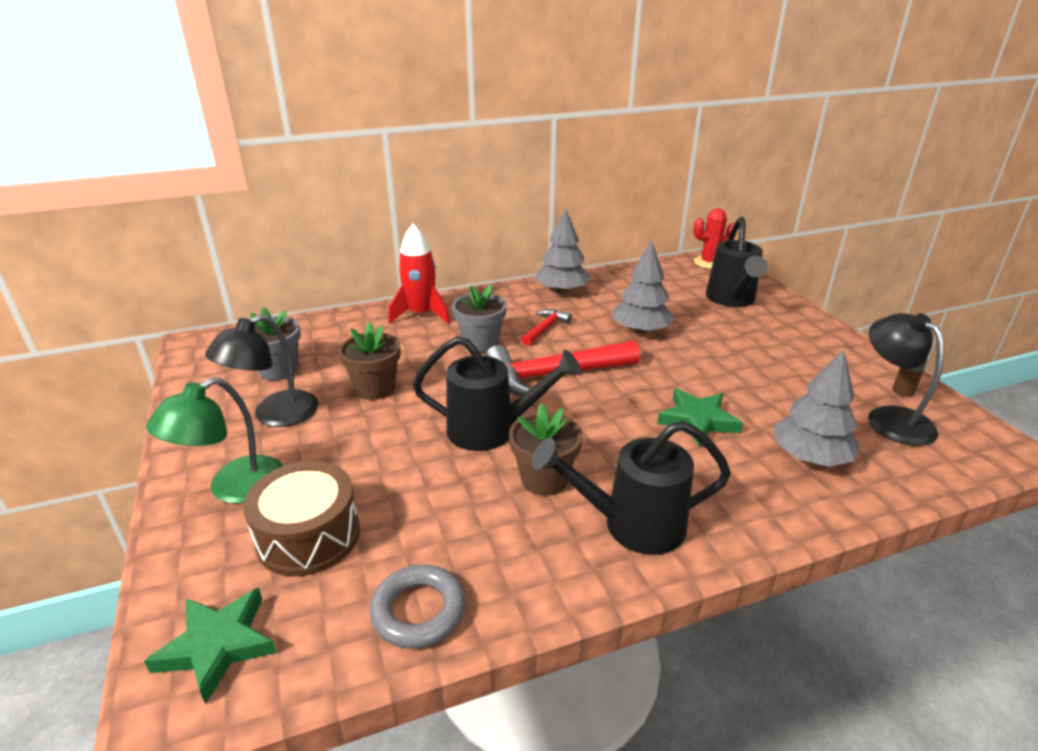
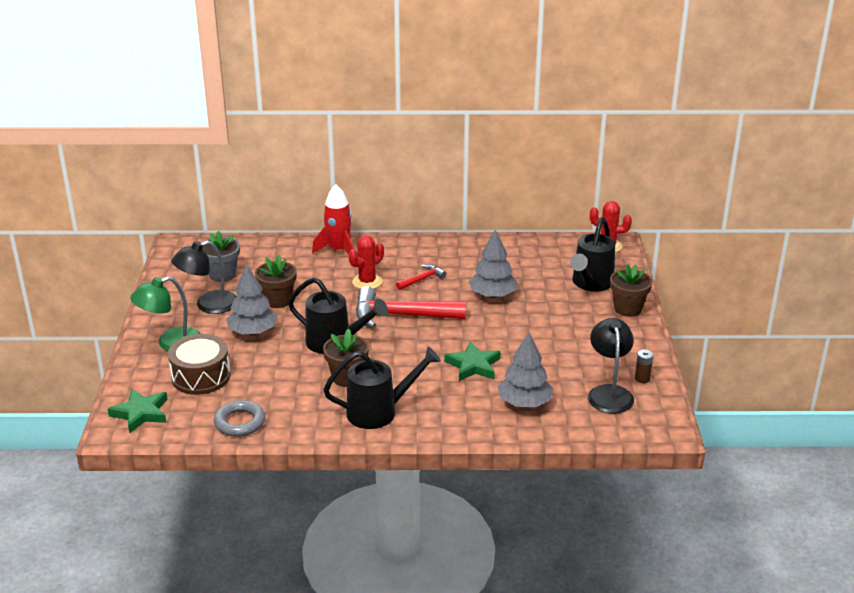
camera: 20 degrees right, 0 degrees up
(480, 343) = (367, 282): grey flower pot -> red cactus
(562, 291) = (459, 250): grey tree -> grey tree (252, 332)
(632, 525) = (379, 412): black watering can -> black watering can turned 150 degrees clockwise
(796, 317) = (627, 308): none -> brown flower pot

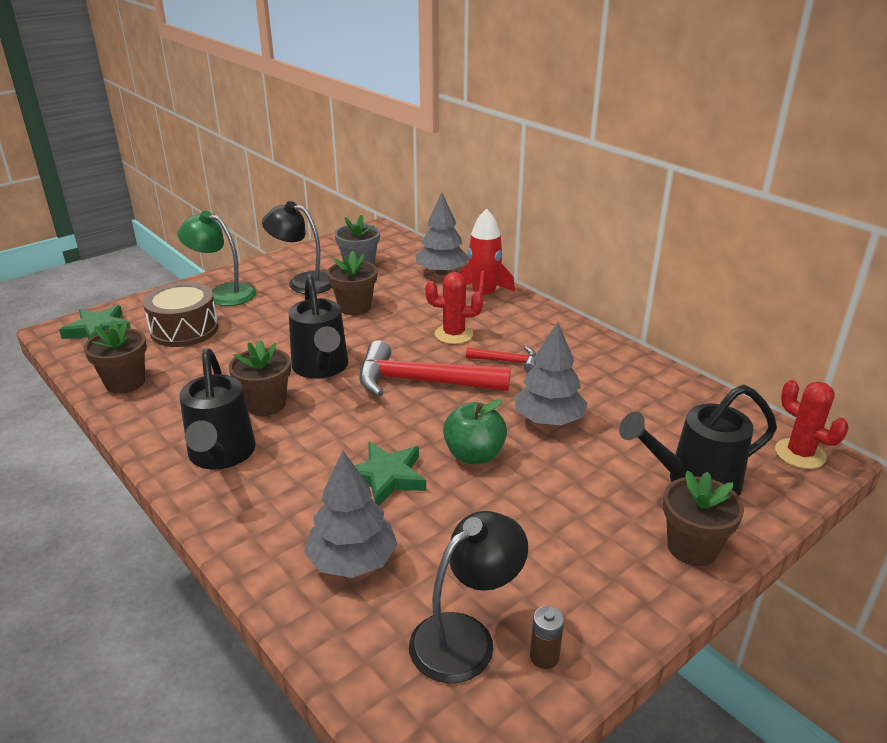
camera: 50 degrees right, 0 degrees up
(240, 422) = (125, 382): grey ring -> brown flower pot
(252, 332) = (286, 319): grey tree -> grey tree (441, 272)
(379, 412) = (221, 455): black watering can -> black watering can turned 45 degrees clockwise
(401, 315) = (422, 382): red hammer -> red hammer turned 45 degrees counterclockwise
(491, 331) = (474, 455): none -> green apple

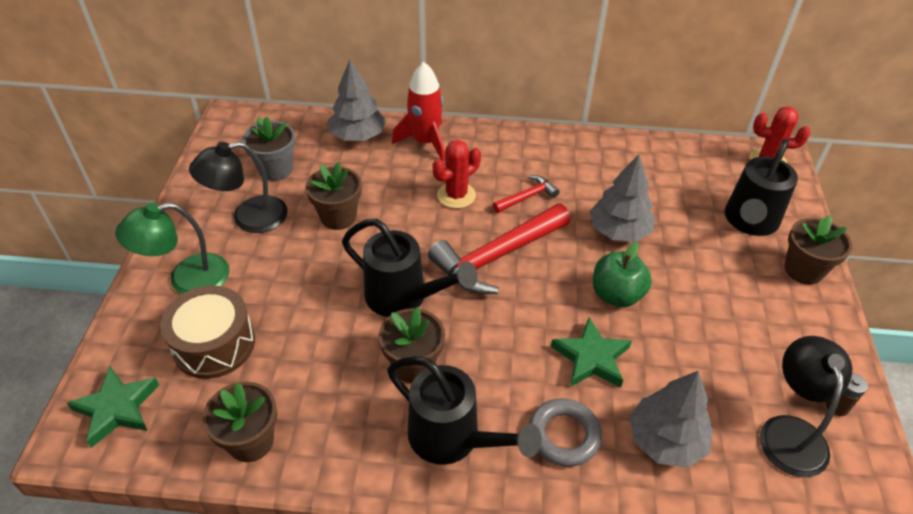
camera: 45 degrees left, 15 degrees up
(288, 504) = (564, 435): none -> grey ring

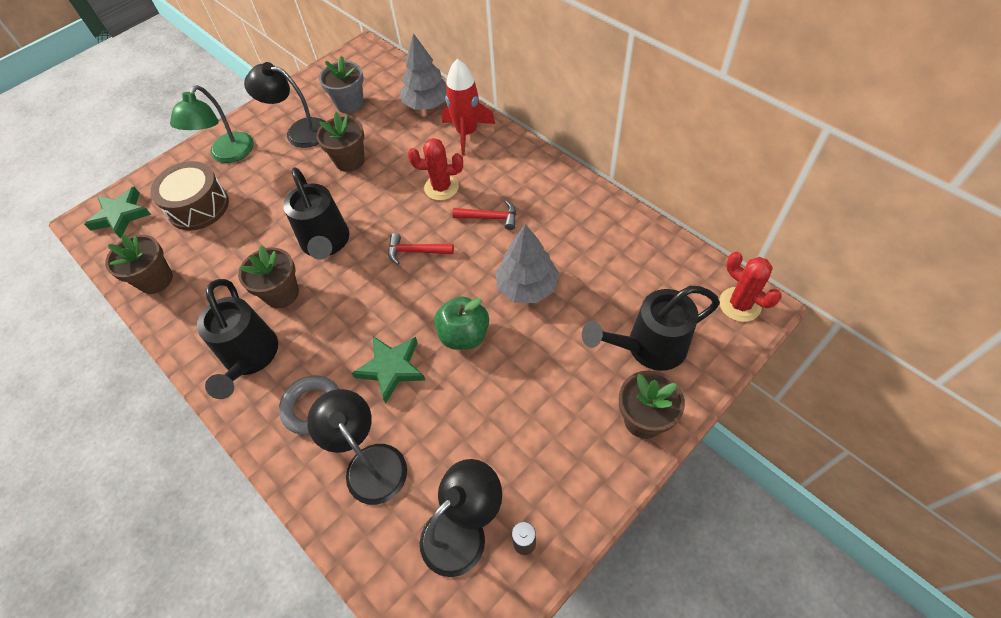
camera: 45 degrees right, 10 degrees up
(187, 279) = (227, 155): green lamp -> green lamp turned 90 degrees counterclockwise
(497, 256) = (416, 251): red hammer -> red hammer, size x0.49
(665, 440) = (370, 462): grey tree -> black lamp

